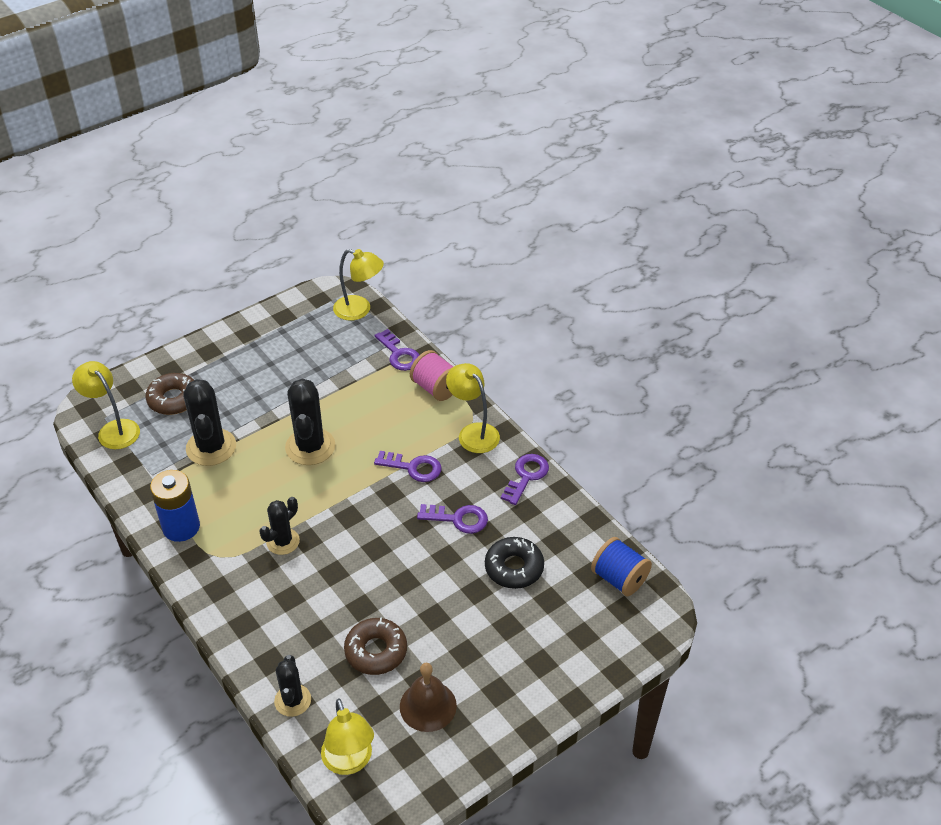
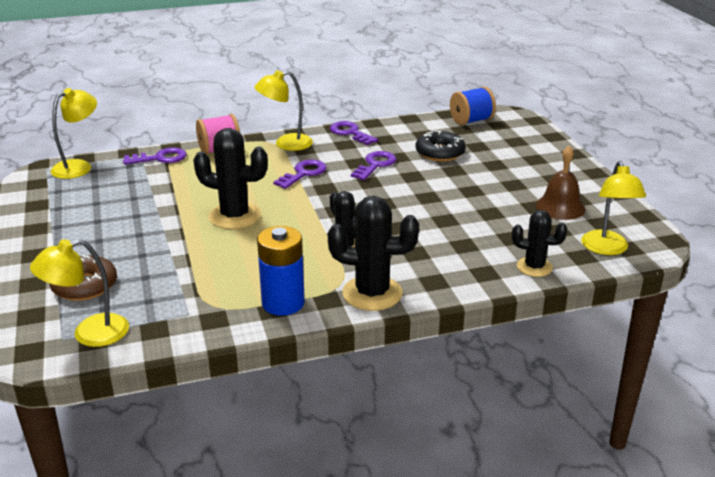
camera: 70 degrees left, 15 degrees down
(211, 447) = (183, 271): black cactus -> black cactus (372, 293)
(349, 762) = (606, 249): yellow lamp -> yellow lamp turned 90 degrees clockwise
(376, 651) = (496, 220): brown donut -> none

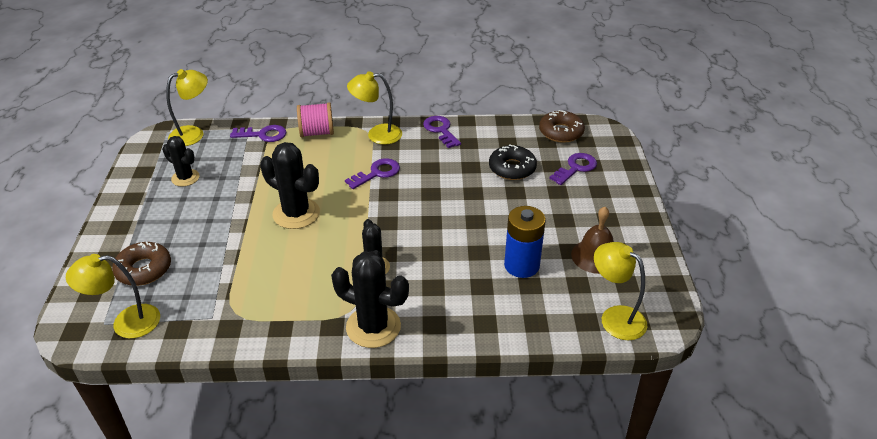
camera: 15 degrees right, 10 degrees up
(283, 303) = (293, 322): blue battery -> blue battery (521, 265)
(375, 165) = (446, 173): purple key -> purple key (576, 168)
(471, 121) = (561, 132): blue spool -> brown donut
(534, 267) = (534, 326): black cactus -> black cactus (185, 178)
(606, 249) = (615, 317): yellow lamp -> yellow lamp turned 120 degrees clockwise

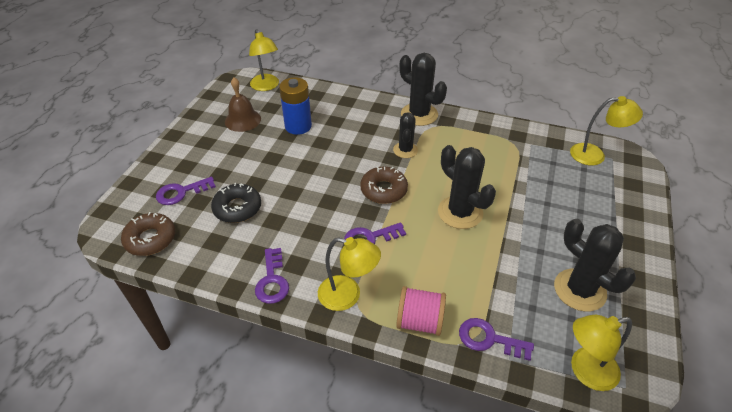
camera: 160 degrees left, 5 degrees up
(144, 269) = (594, 193): brown donut -> brown donut (383, 190)
(185, 178) = (579, 290): black cactus -> black cactus, size x1.61

